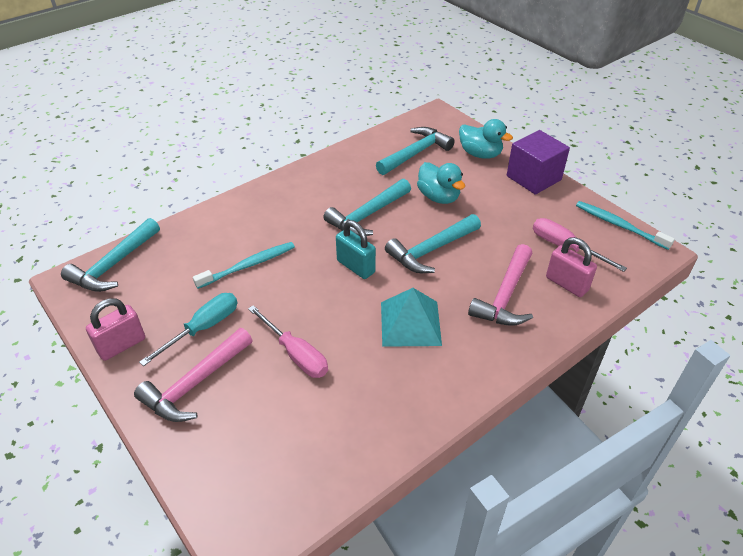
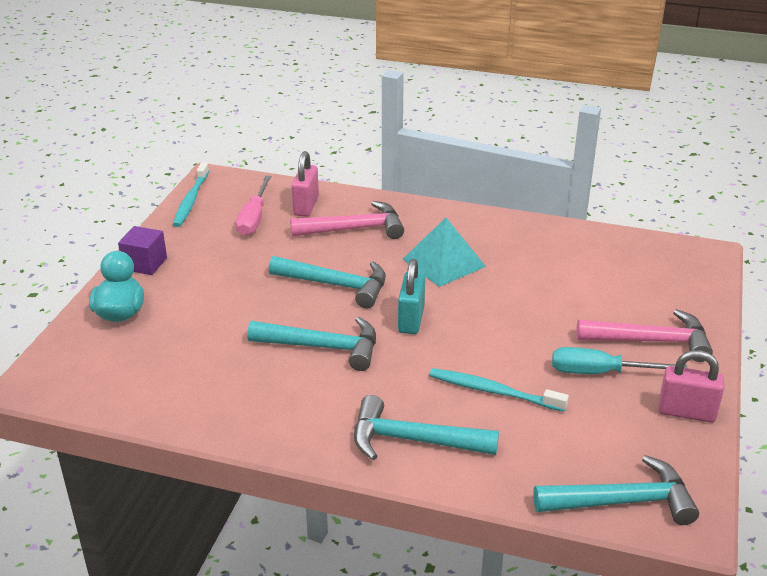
camera: 125 degrees left, 10 degrees down
(296, 354) = (551, 304): pink screwdriver -> none
(415, 153) = (159, 363): turquoise hammer -> turquoise hammer (413, 440)
(438, 197) = (240, 312): turquoise duck -> none
(533, 178) = (145, 264): purple cube -> purple cube, size x0.64

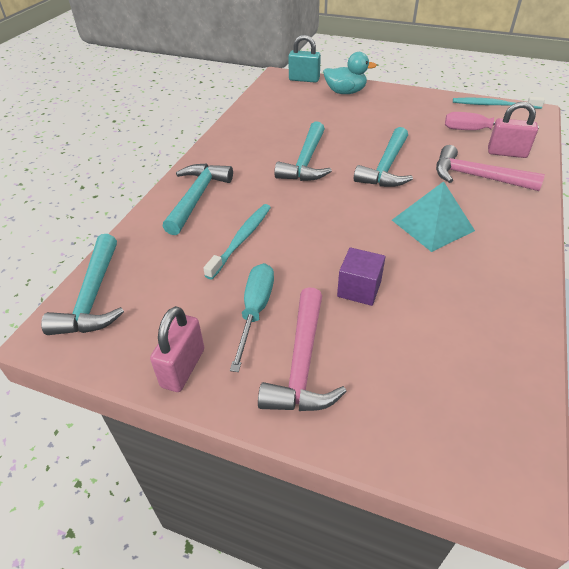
camera: 95 degrees right, 10 degrees up
(145, 264) = (402, 95): purple cube -> purple cube (359, 289)
(354, 229) = (476, 177): pink hammer -> pink hammer turned 120 degrees clockwise
(411, 320) = (340, 202): turquoise padlock -> turquoise padlock (304, 79)

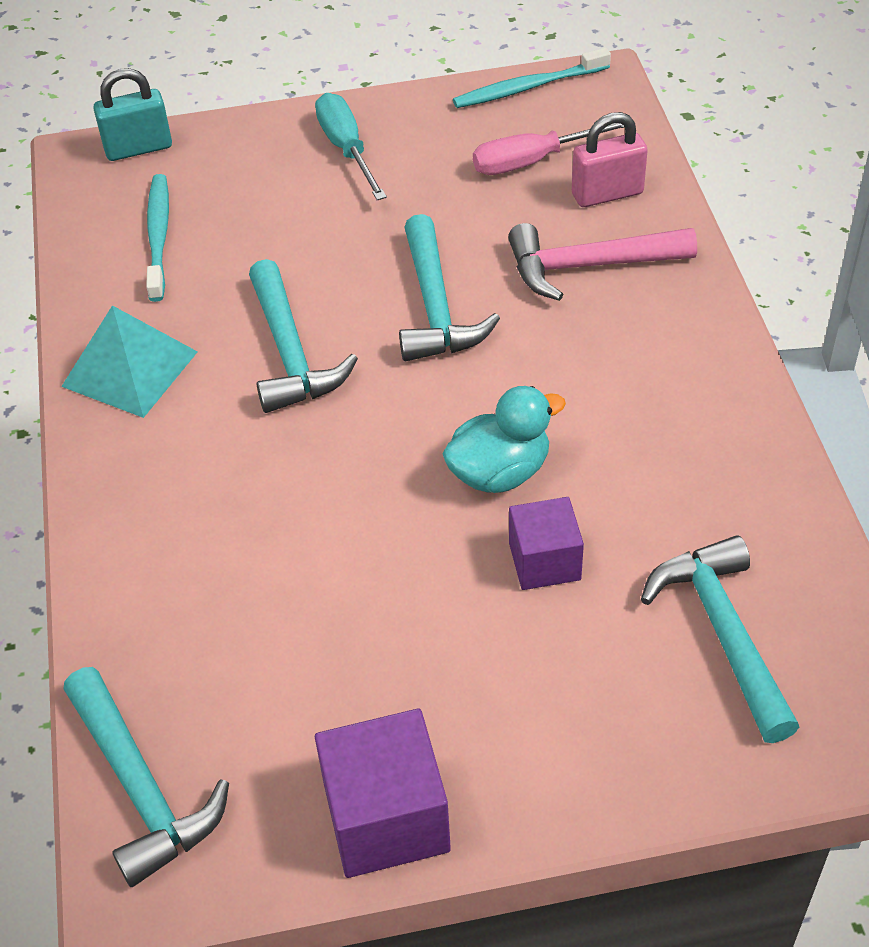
camera: 30 degrees left, 5 degrees up
(183, 368) = (386, 818): pink padlock -> purple cube
(197, 197) = (154, 516): turquoise hammer -> turquoise hammer (723, 633)
(241, 239) = (301, 562): turquoise toothbrush -> turquoise toothbrush (158, 236)
(255, 311) = (420, 675): turquoise screwdriver -> turquoise screwdriver (347, 149)
(302, 364) = (547, 720): pink hammer -> none
(345, 92) = (245, 153): turquoise duck -> turquoise duck (499, 472)
(432, 225) = (578, 394): turquoise pyramid -> turquoise pyramid (130, 368)

